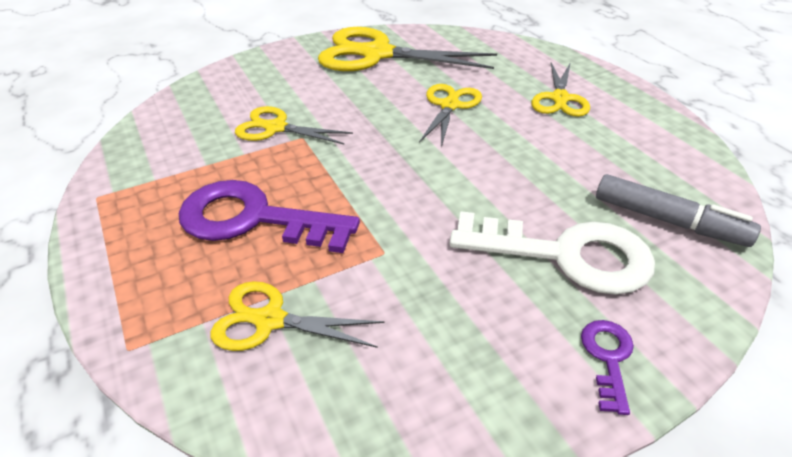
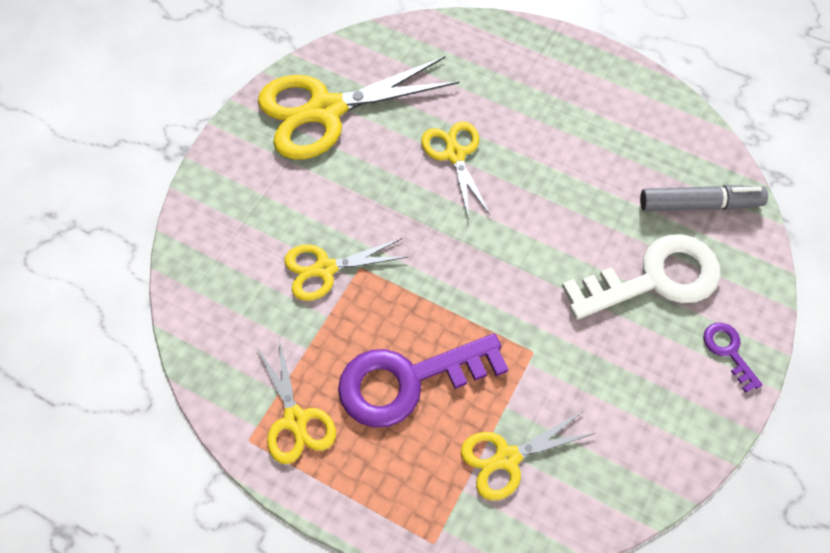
camera: 35 degrees left, 20 degrees up
(560, 98) = (540, 95): yellow scissors -> yellow scissors (295, 419)

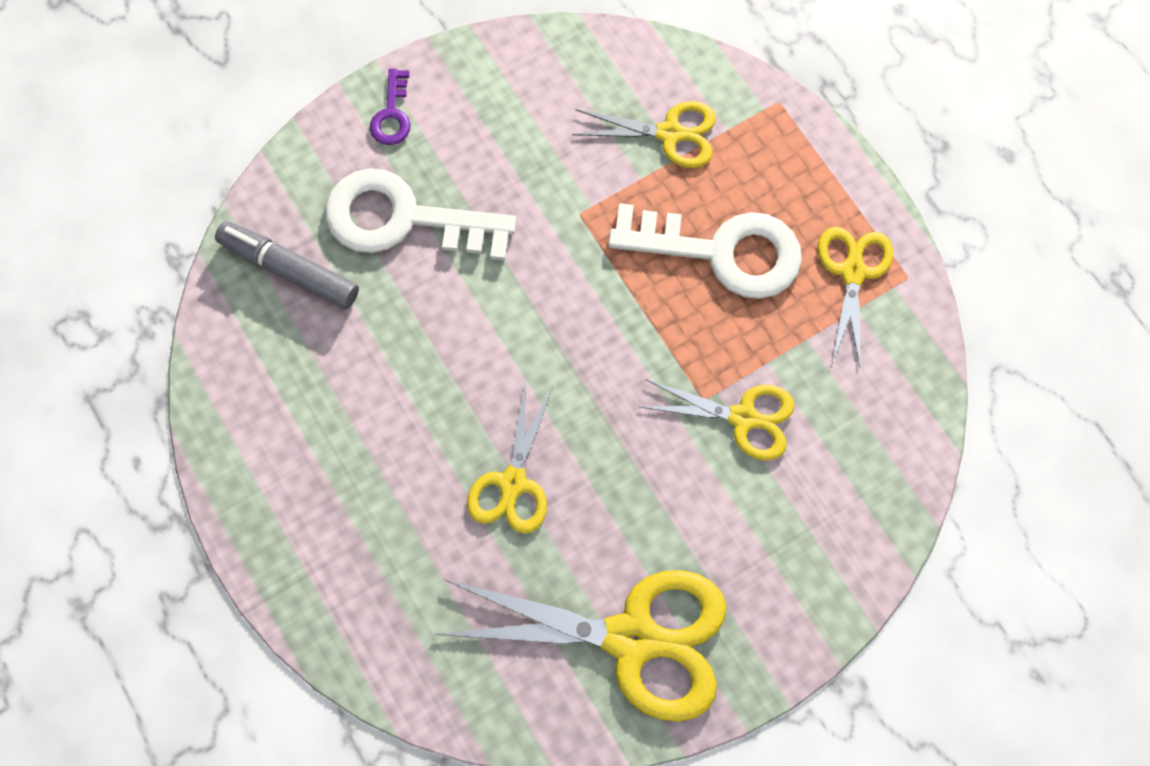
camera: 150 degrees left, 10 degrees up
(408, 381) = (721, 251): purple key -> white key

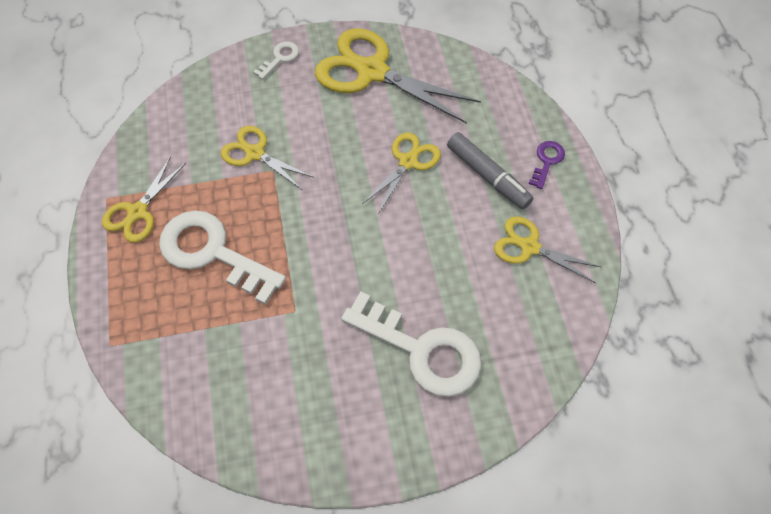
camera: 160 degrees left, 10 degrees down
(290, 270) = (516, 340): grey marker -> grey marker (487, 176)
(392, 115) = (404, 440): purple key -> purple key (547, 161)
(669, 133) = (201, 348): yellow scissors -> yellow scissors (529, 247)
(795, 611) = (280, 58): none -> white key

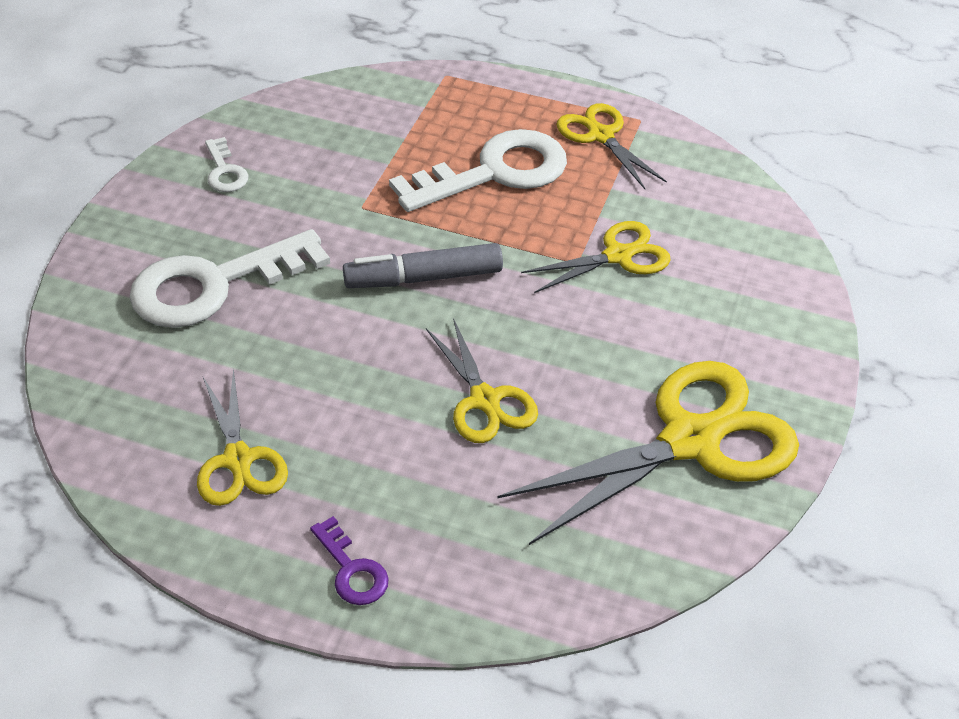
camera: 120 degrees right, 15 degrees down
(280, 58) = (787, 346): white key -> white key (225, 171)
(487, 176) = (388, 478): grey marker -> grey marker (424, 278)
(529, 247) = (238, 459): yellow scissors -> yellow scissors turned 105 degrees clockwise

